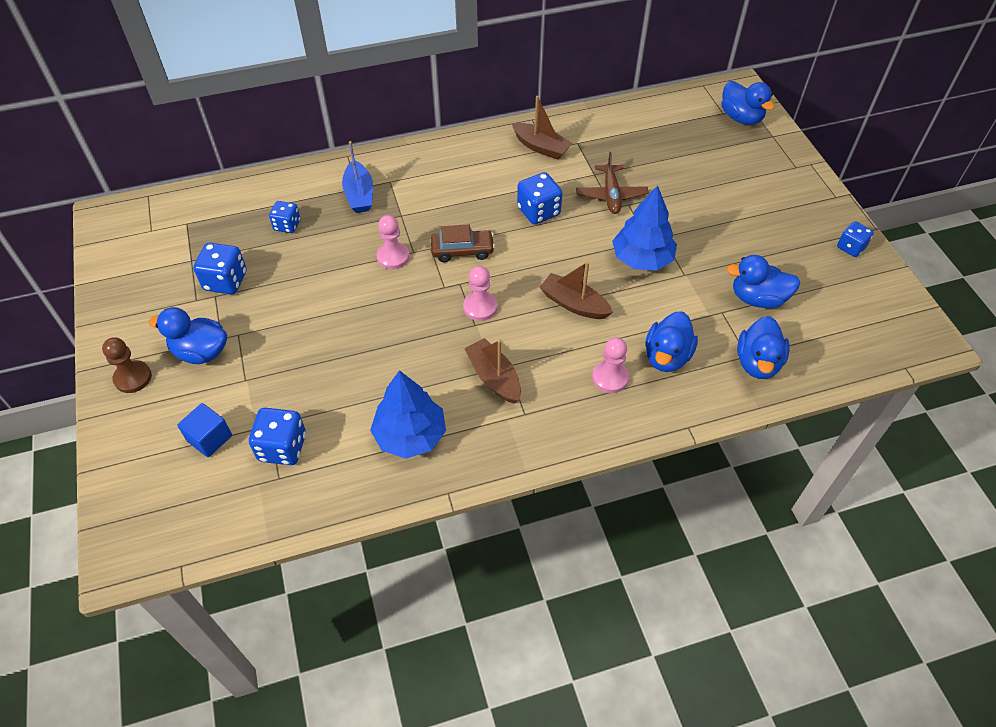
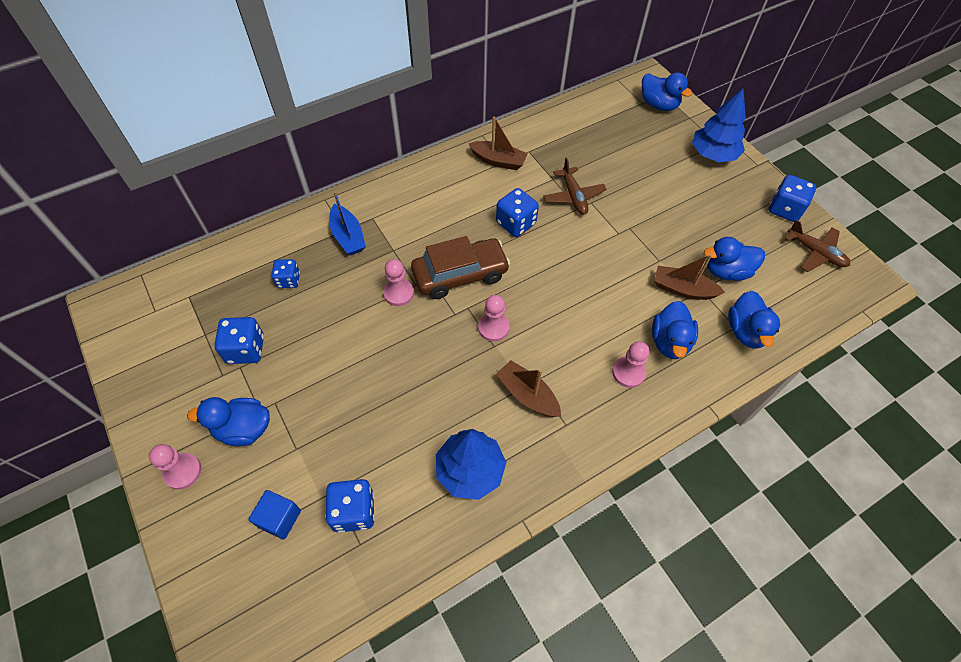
camera: 15 degrees left, 5 degrees up
(133, 378) = (183, 471): brown pawn -> pink pawn
(462, 250) = (460, 275): brown car -> brown car, size x1.61
(574, 304) = (575, 307): brown boat -> brown boat (682, 289)
(642, 259) = (619, 253): blue tree -> blue tree (713, 154)
(850, 247) = (784, 209): blue dice -> blue dice, size x1.53
(870, 298) = (815, 252): none -> brown plane

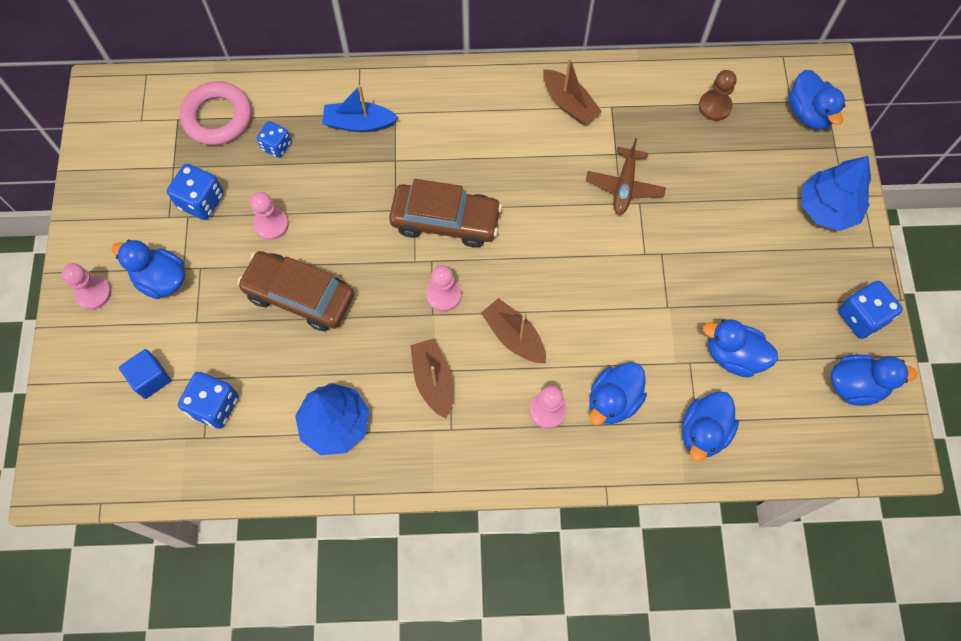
camera: 30 degrees right, 10 degrees up
(224, 280) = (217, 117): none -> pink ring
(348, 236) = (359, 123): blue boat -> blue boat turned 90 degrees clockwise
(376, 384) = (299, 296): none -> brown car
(398, 293) = (373, 211): pink pawn -> pink pawn (271, 224)
(516, 223) = (540, 189): blue dice -> none
(597, 124) = (714, 106): none -> brown pawn
(682, 289) = (669, 352): brown boat -> brown boat (514, 336)
(815, 252) = (856, 385): brown plane -> blue duck

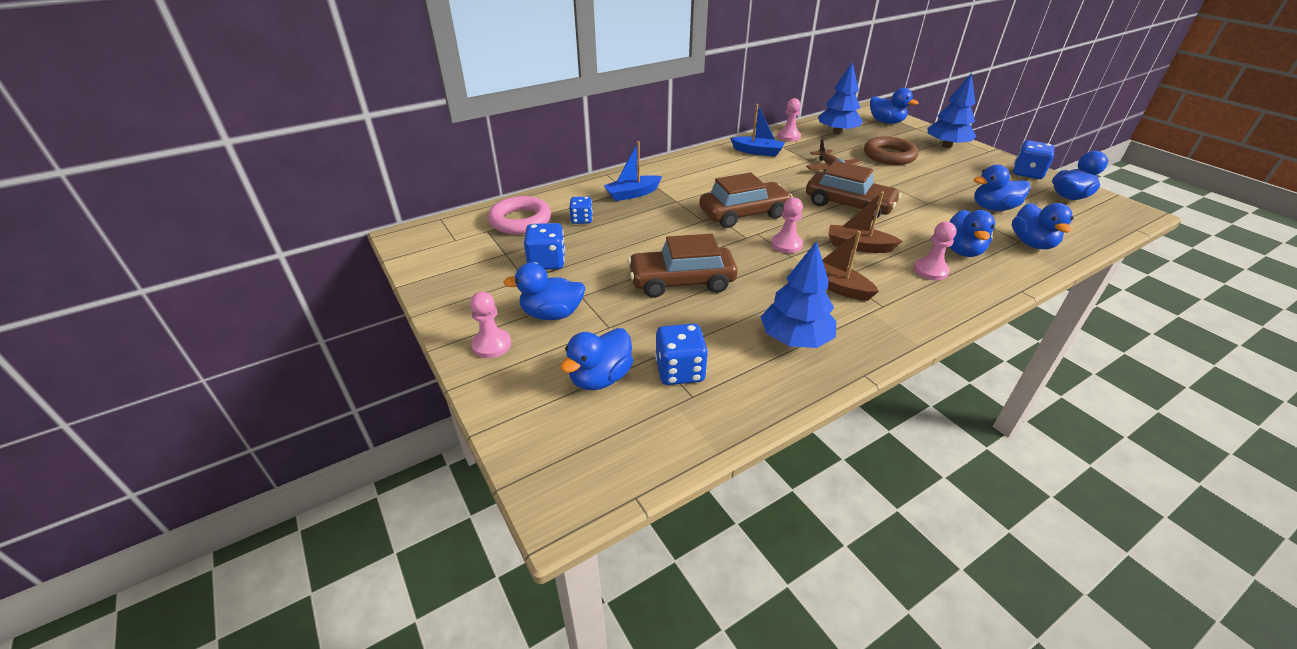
camera: 30 degrees left, 30 degrees down
(150, 378) = (600, 378): blue cube -> blue duck
(271, 224) = (618, 255): pink pawn -> pink pawn (788, 137)
(569, 104) = (757, 152): brown boat -> blue boat
(574, 264) = (849, 205): none -> brown car
(714, 106) = (837, 132): brown pawn -> blue tree
(726, 193) = (889, 156): none -> brown ring

